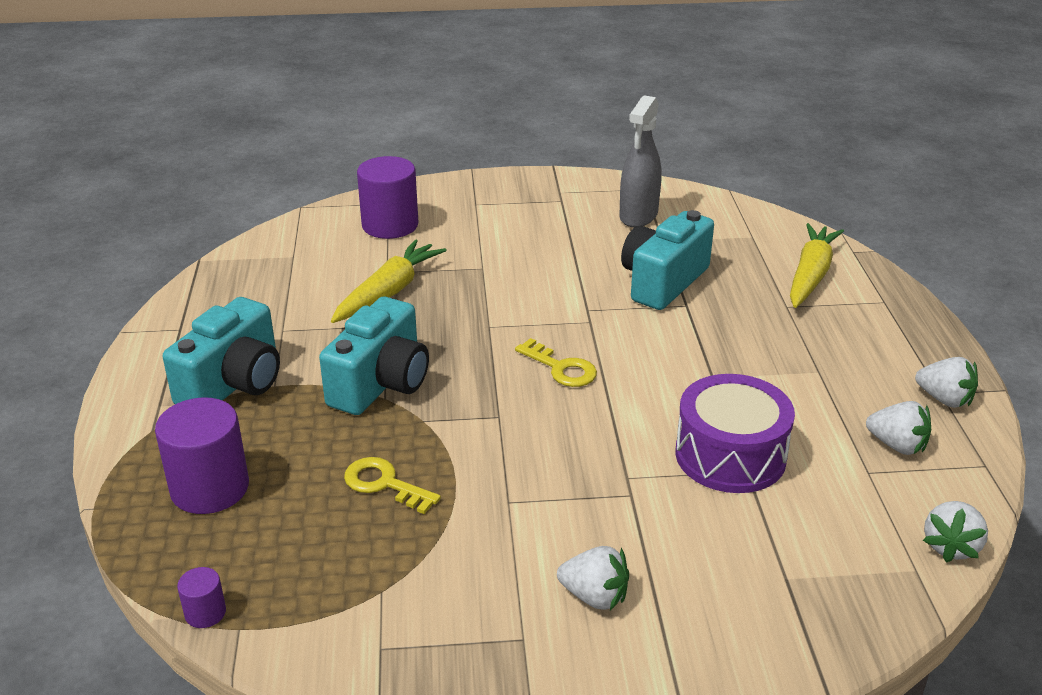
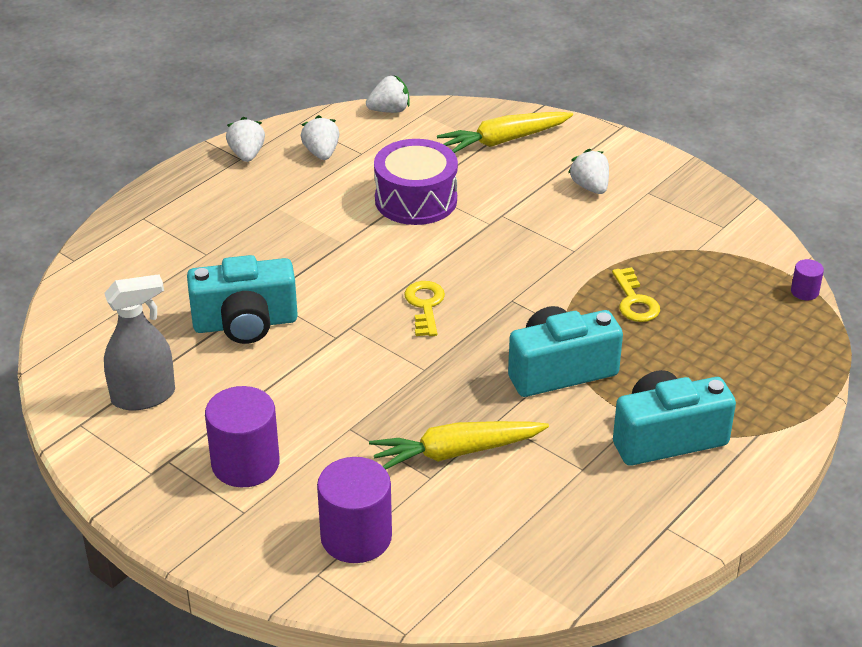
camera: 135 degrees left, 5 degrees up
(210, 488) = (748, 363): purple cylinder -> purple cylinder (245, 464)
(810, 275) = (142, 263): yellow carrot -> yellow carrot (504, 141)

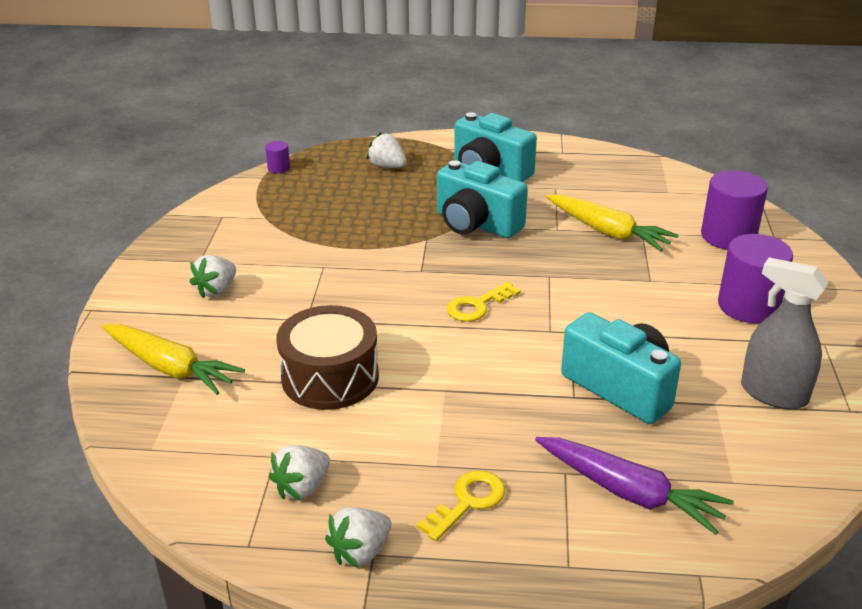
camera: 125 degrees left, 5 degrees down
(157, 269) = (629, 493): none -> purple carrot
(389, 110) = (162, 479): white strawberry -> white strawberry (387, 166)
(416, 200) = (330, 377): purple drum -> brown drum
(634, 301) = (361, 221): yellow key -> yellow key (468, 502)

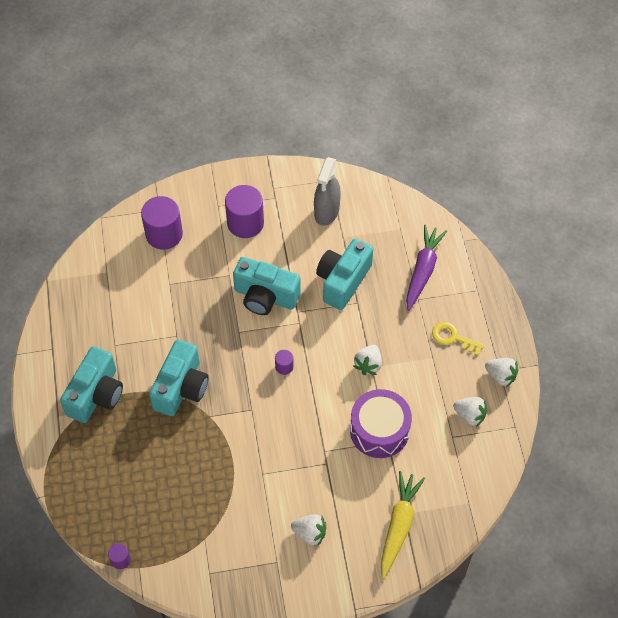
camera: 105 degrees left, 25 degrees up
(330, 377) = (379, 430): brown drum -> purple drum
(387, 166) = (102, 473): white strawberry -> white strawberry (368, 365)
(477, 306) = (284, 366): yellow key -> purple cylinder
(605, 306) = (265, 296): none -> turquoise camera
(608, 232) = (173, 304): yellow carrot -> none

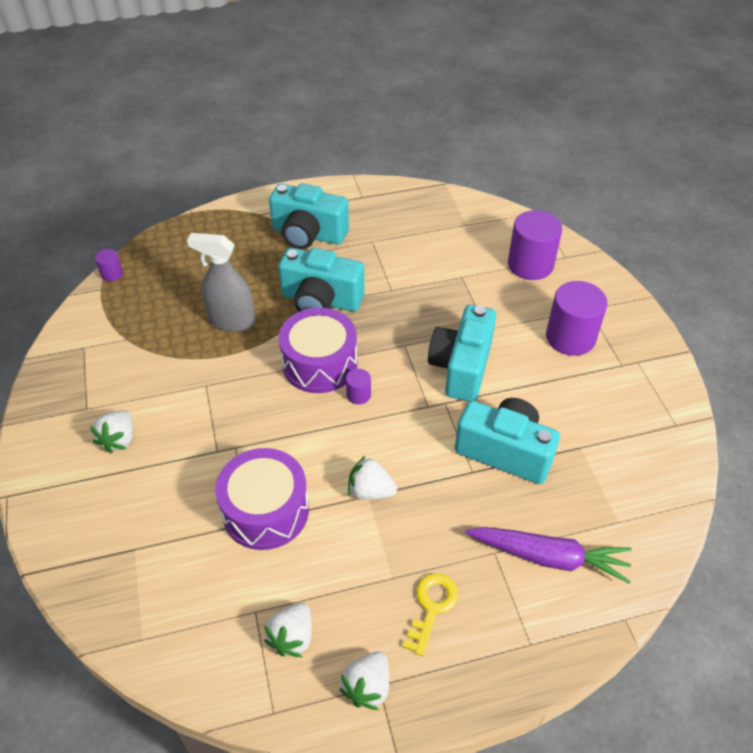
camera: 85 degrees right, 10 degrees down
(250, 391) = (319, 363): none -> purple drum
(326, 212) = (618, 424): grey spray bottle -> grey spray bottle (231, 321)
(398, 525) = (117, 542): yellow carrot -> none

